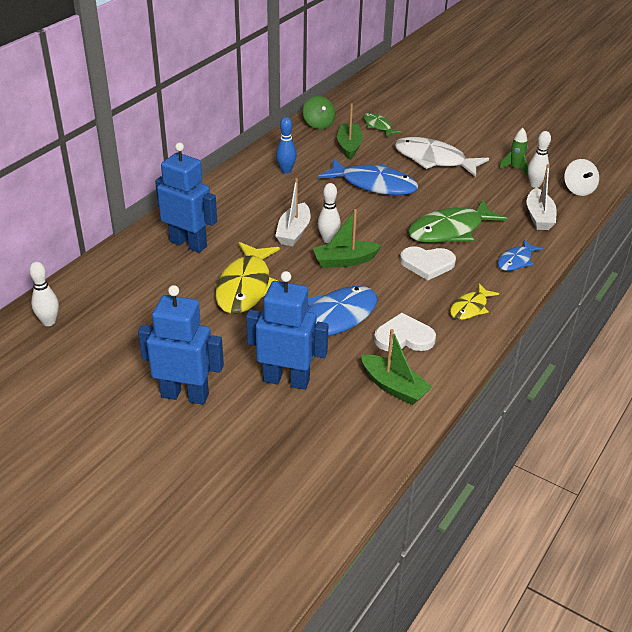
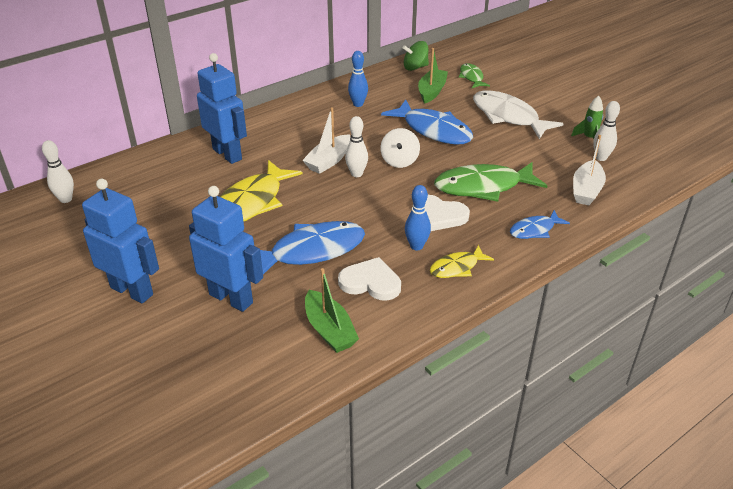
camera: 20 degrees right, 0 degrees up
(318, 124) = (415, 67): green spinning top -> green spinning top turned 75 degrees clockwise
(344, 261) = (359, 196): green boat -> none
(424, 296) = (416, 246): none -> blue bowling pin
(578, 190) = (647, 171): white spinning top -> white spinning top (399, 161)

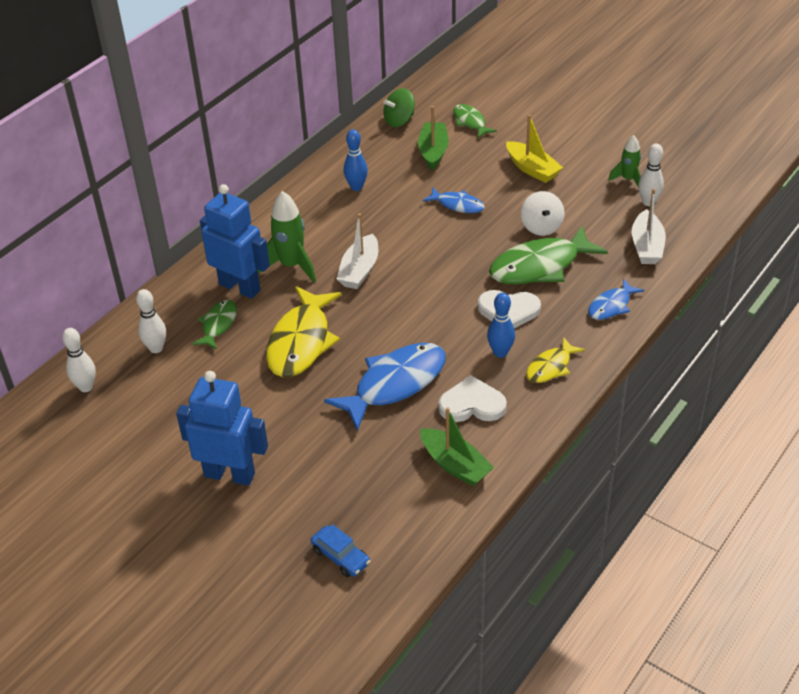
camera: 15 degrees left, 5 degrees up
(183, 385) = (341, 557): none -> blue car
(194, 176) = (218, 324): none -> green fish
(231, 298) = (339, 457): blue robot -> none
(276, 147) = (291, 266): none -> green rocket
(356, 174) = (398, 280): white bowling pin -> white bowling pin (156, 348)
(399, 161) = (437, 253): white spinning top -> white spinning top (541, 227)
(433, 130) = (457, 205): blue fish -> blue fish, size x0.54
(508, 117) = (532, 169): white fish -> yellow boat

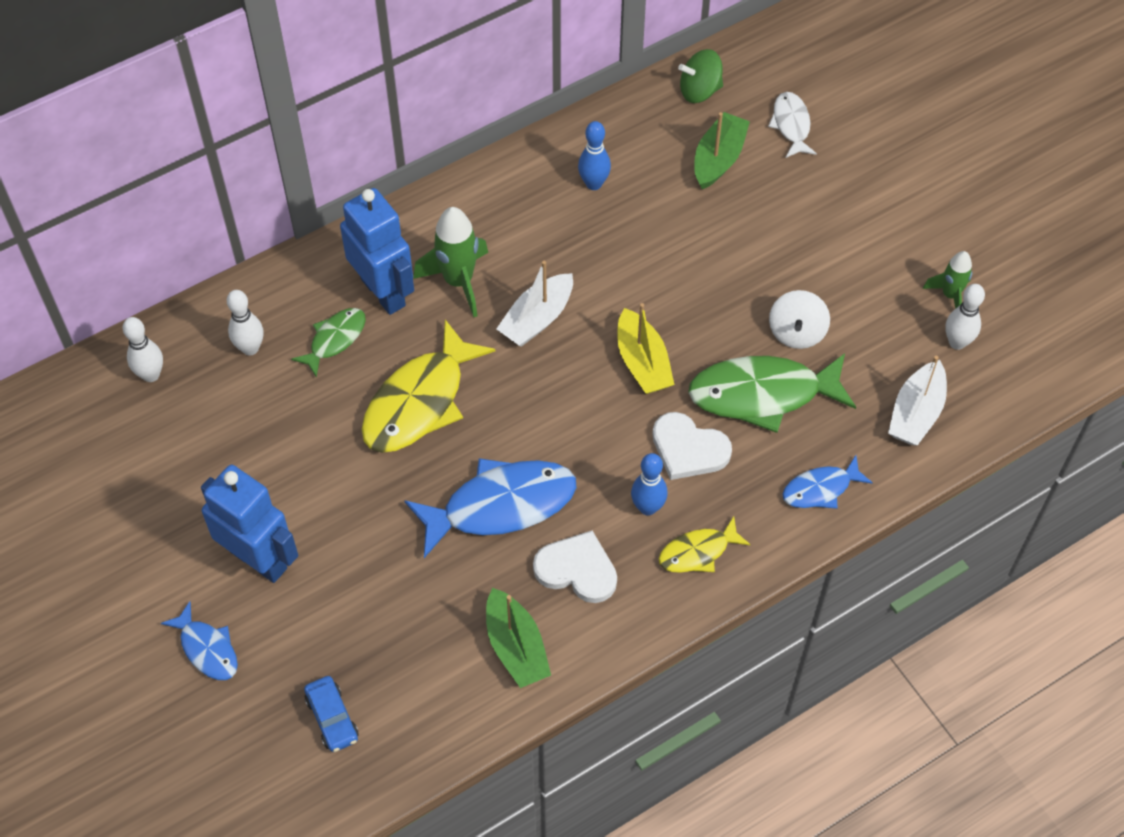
camera: 20 degrees right, 15 degrees up
(457, 205) = (707, 258): blue fish -> blue fish (207, 649)
(470, 122) = (791, 125): green fish -> white fish
(532, 169) = (832, 233): yellow boat -> yellow boat (642, 362)

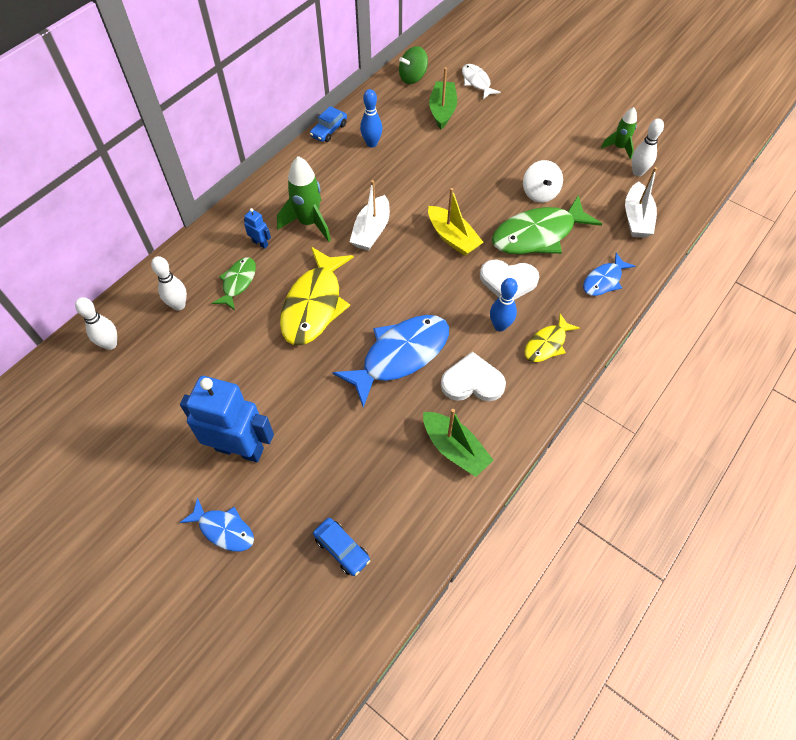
camera: 20 degrees left, 0 degrees up
(383, 292) = (260, 243): blue robot -> blue robot, size x0.42
(542, 145) = (329, 130): none -> blue car

